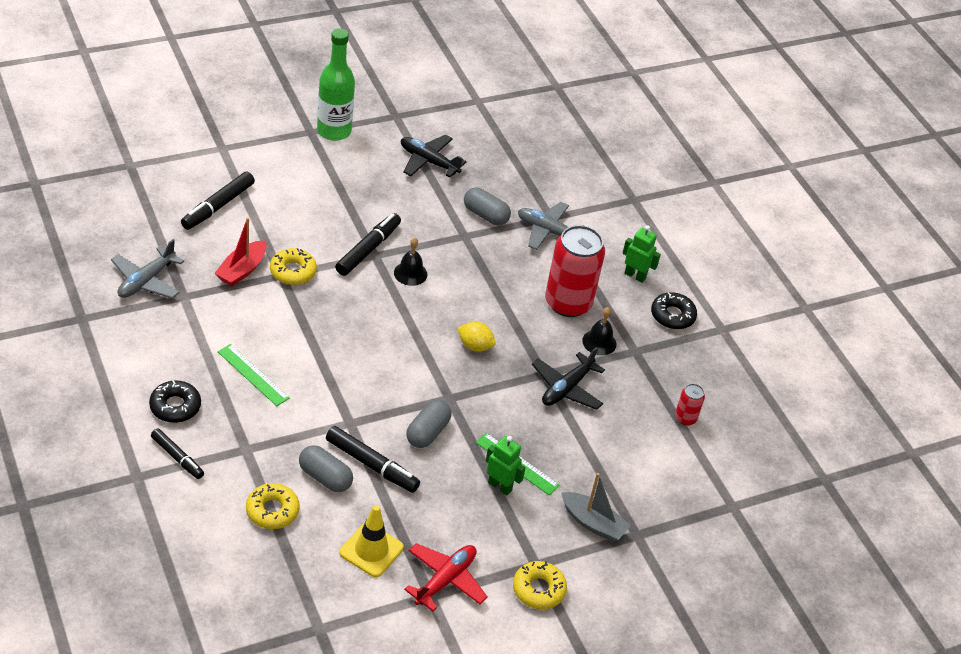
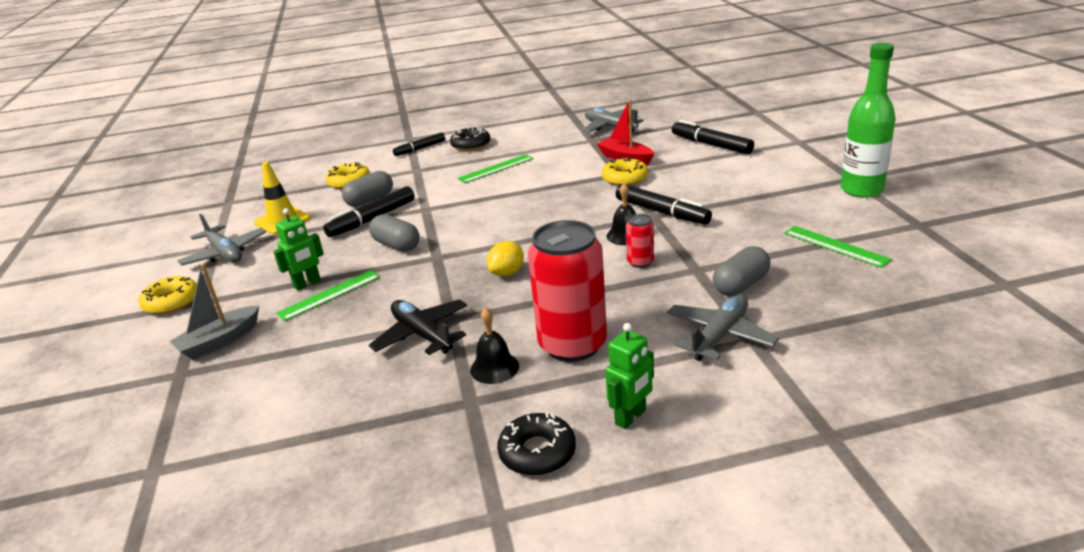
camera: 110 degrees right, 15 degrees down
(428, 161) = (835, 246): black plane -> green ruler
(445, 580) = (225, 253): red plane -> grey plane
(685, 418) = (327, 440): red can -> red can (640, 262)

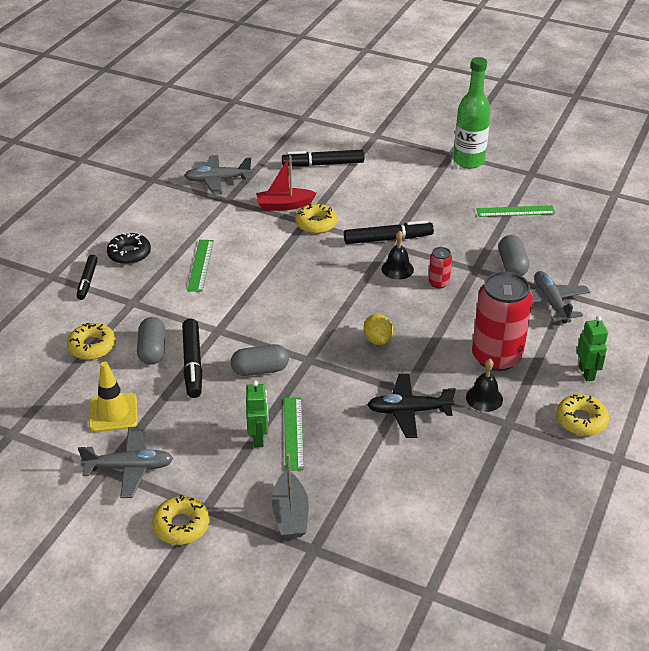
camera: 55 degrees left, 10 degrees up
(537, 452) = (581, 420): black donut -> yellow donut

